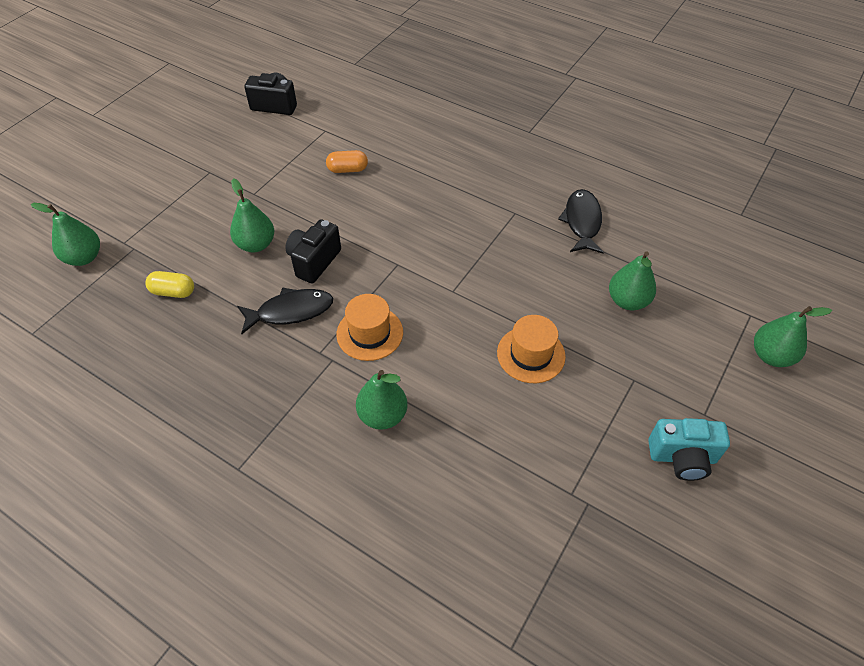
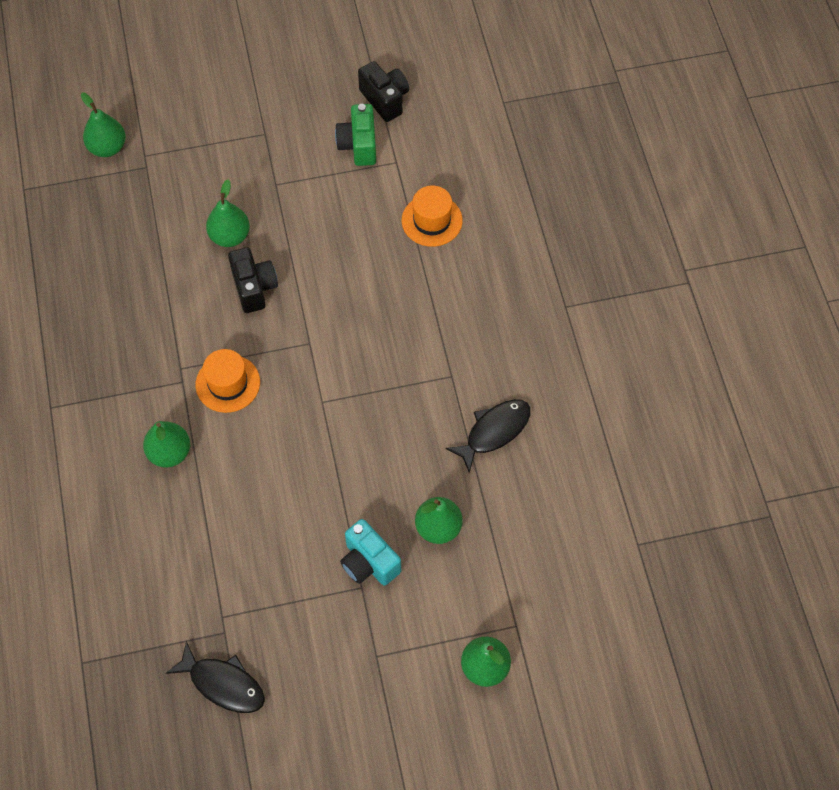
camera: 45 degrees right, 10 degrees up
(173, 292) = (137, 231): yellow capsule -> none
(287, 137) = (358, 145): none -> green camera
(290, 311) = (195, 317): black fish -> black fish (223, 683)
(314, 261) = (254, 288): black camera -> black camera turned 90 degrees clockwise
(347, 169) = (370, 220): orange capsule -> none
(531, 354) = (315, 501): orange hat -> orange hat (432, 220)
(682, 457) = (321, 666): turquoise camera -> turquoise camera (369, 562)

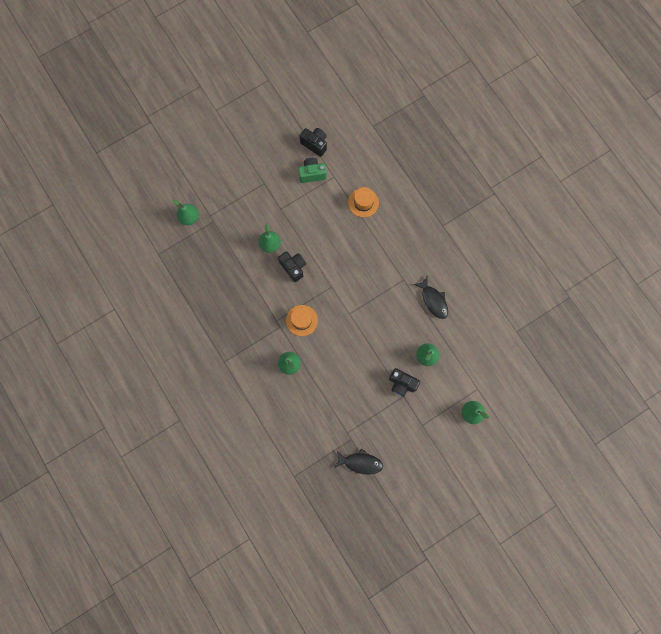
camera: 20 degrees left, 15 degrees up
(358, 145) = (312, 174): green camera -> green camera turned 105 degrees clockwise
(369, 562) = (402, 383): turquoise camera -> black camera
(494, 431) = (433, 300): black fish -> black fish turned 120 degrees clockwise

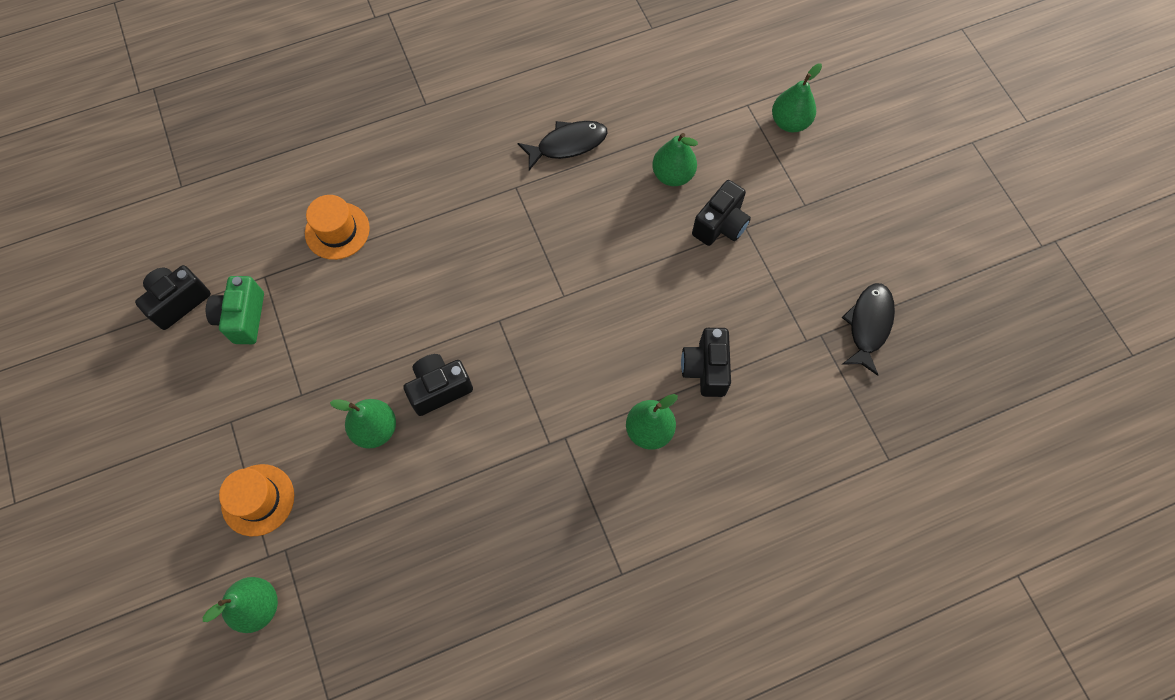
camera: 80 degrees left, 10 degrees down
(301, 320) = (559, 390): orange hat -> orange hat (258, 500)
(324, 386) = (705, 369): none -> black camera

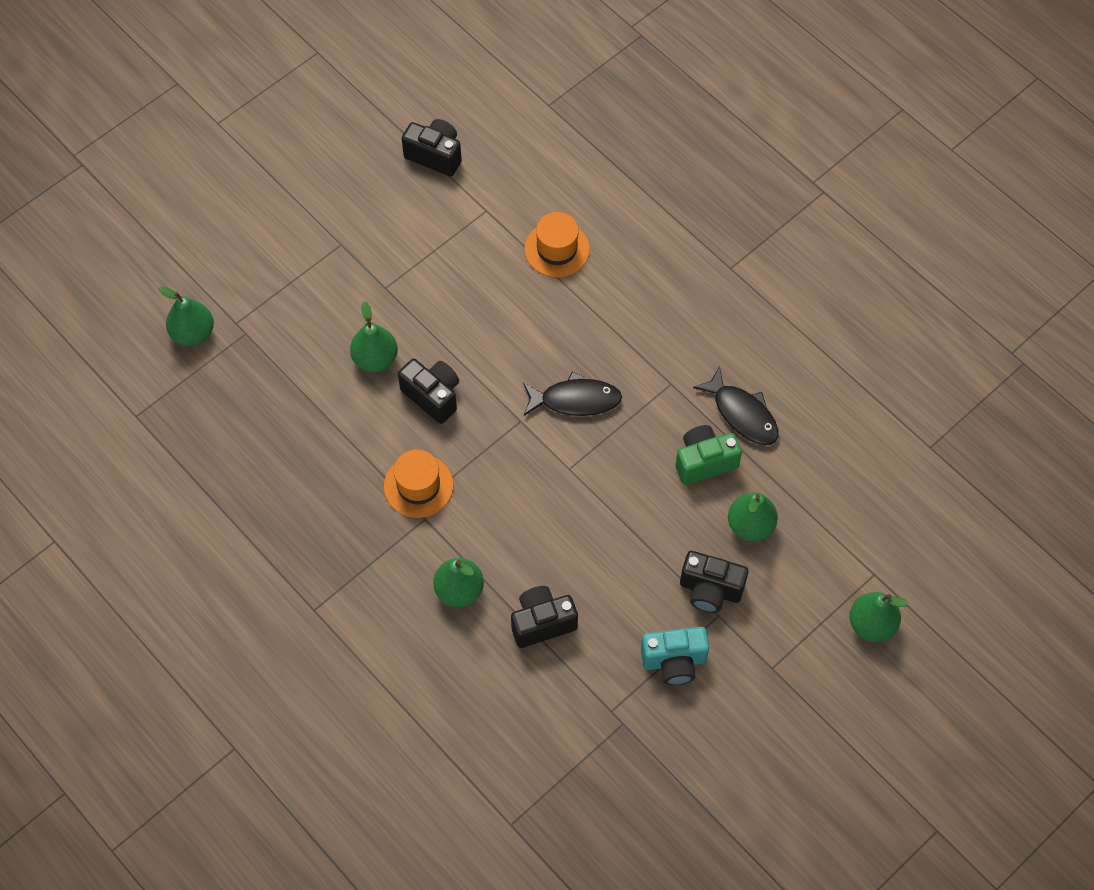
camera: 70 degrees right, 5 degrees down
(243, 318) = (439, 211): green camera -> green camera (704, 462)
(258, 500) = (280, 295): orange hat -> orange hat (418, 486)
(776, 275) = (674, 661): none -> turquoise camera
(868, 325) = (653, 769): black fish -> black fish (575, 400)

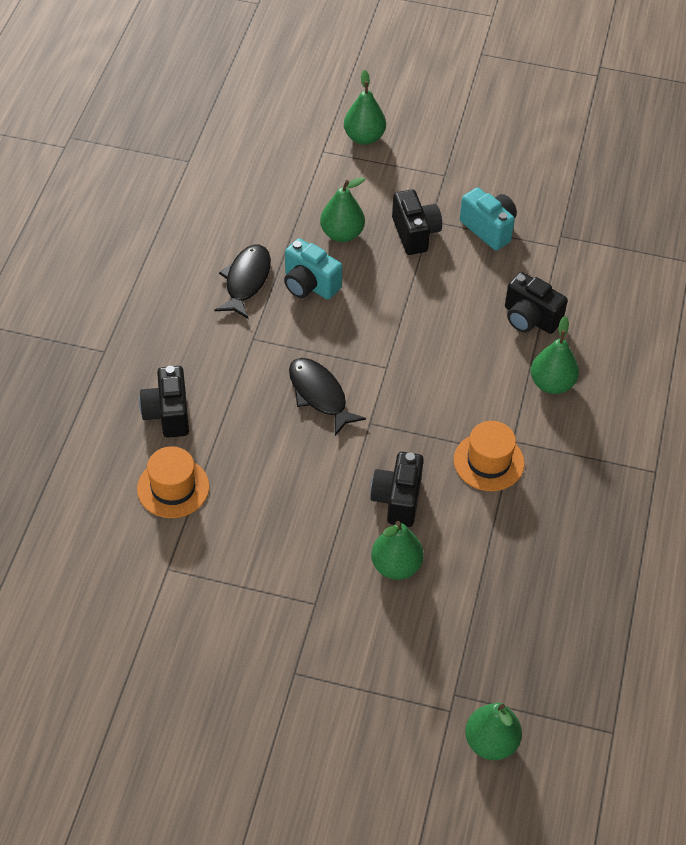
camera: 125 degrees left, 10 degrees down
(435, 155) = (130, 651): black camera -> black camera (168, 414)
(704, 462) = (309, 285): green camera -> turquoise camera

